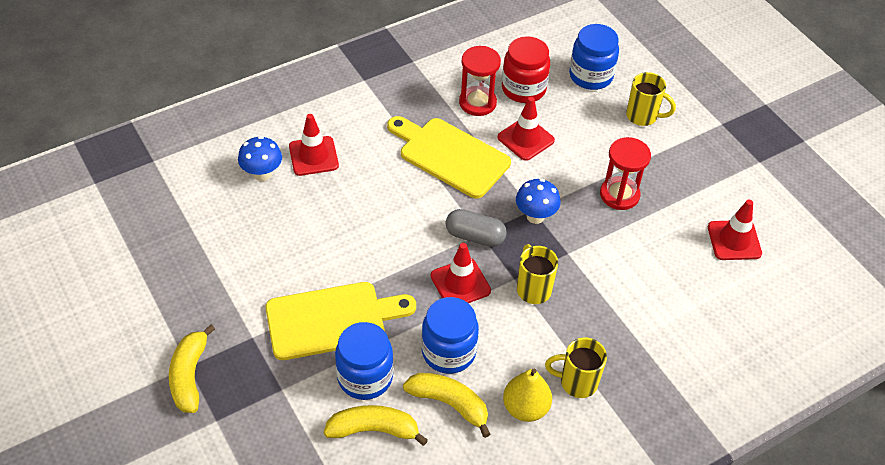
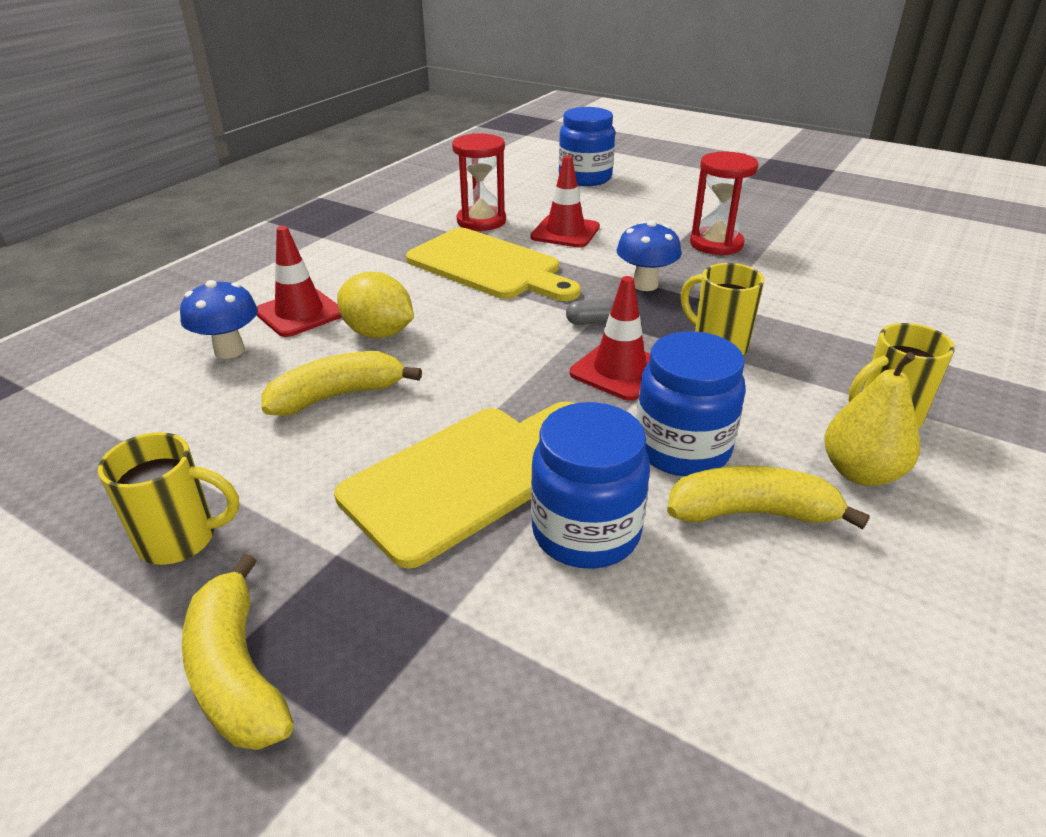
camera: 25 degrees left, 15 degrees down
(348, 194) = (378, 333): none -> yellow lemon
(373, 430) = (671, 605): yellow banana -> yellow banana (337, 396)
(450, 156) = (488, 266): yellow cutting board -> yellow cutting board turned 150 degrees counterclockwise
(475, 236) = (591, 322): grey capsule -> grey capsule, size x0.56
(523, 89) = (523, 201): red jar -> none
(643, 116) = (669, 189): yellow mug -> yellow mug (181, 540)
(734, 240) = (873, 243): red traffic cone -> none

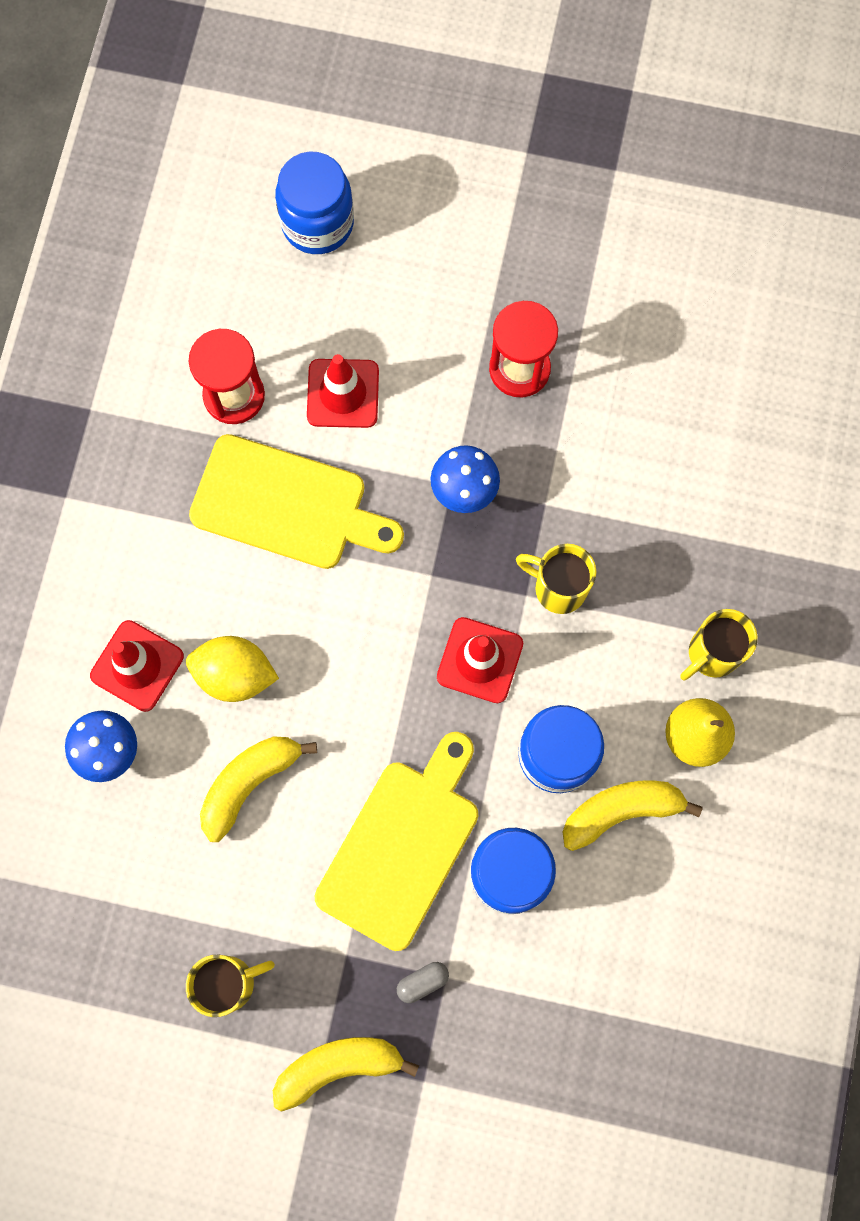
camera: 20 degrees left, 40 degrees up
(237, 672) = (338, 1066): yellow banana -> yellow banana turned 120 degrees clockwise
(591, 322) = (430, 584): grey capsule -> grey capsule (422, 982)

